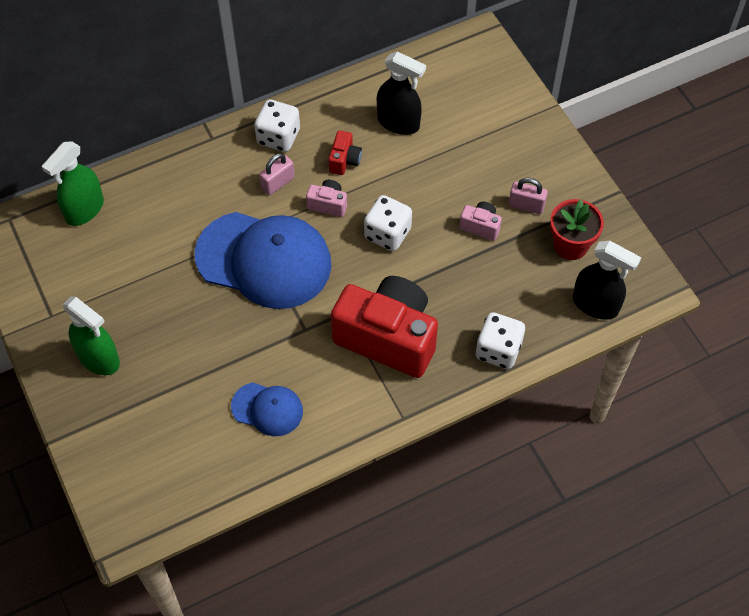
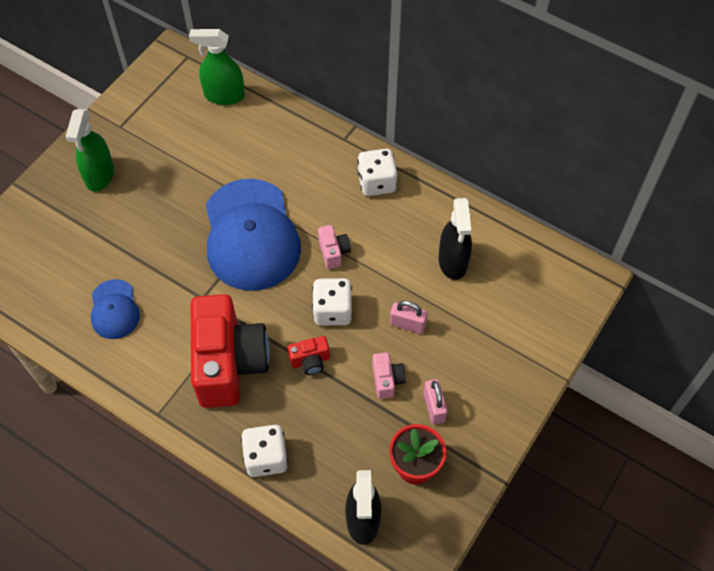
camera: 60 degrees right, 0 degrees up
(278, 183) = (331, 206): pink padlock -> pink padlock (407, 324)
(344, 160) = (385, 241): red camera -> red camera (310, 361)

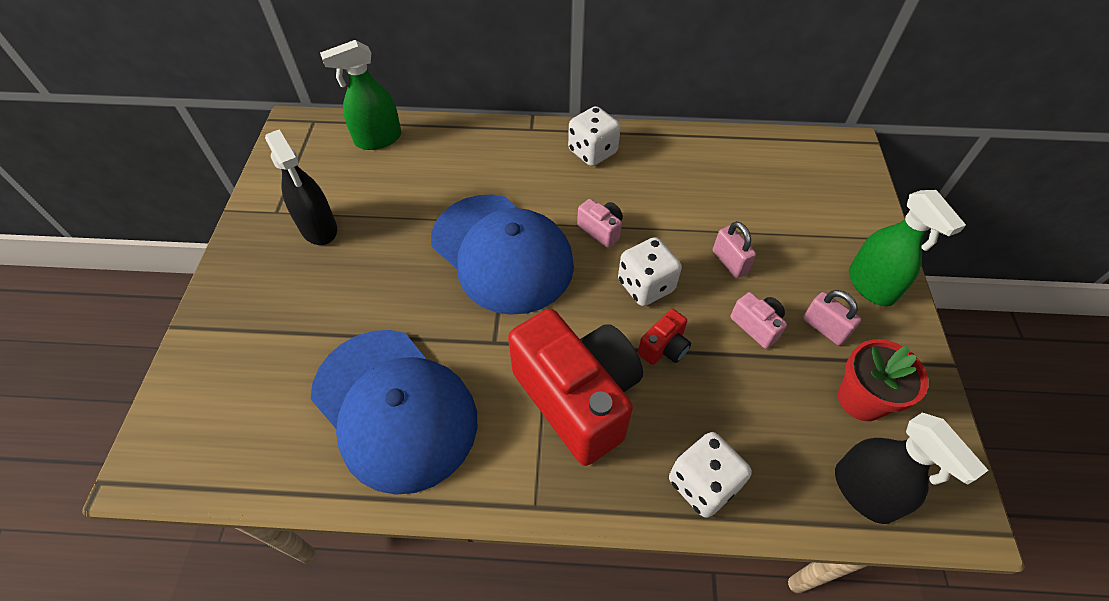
camera: 30 degrees left, 5 degrees down
(99, 175) = (281, 270): green spray bottle -> green spray bottle (871, 286)
(114, 310) = (394, 408): blue cap -> blue cap, size x2.02
(407, 324) = (729, 262): pink padlock -> pink padlock turned 75 degrees clockwise
(453, 261) = (720, 187): black spray bottle -> black spray bottle (319, 228)

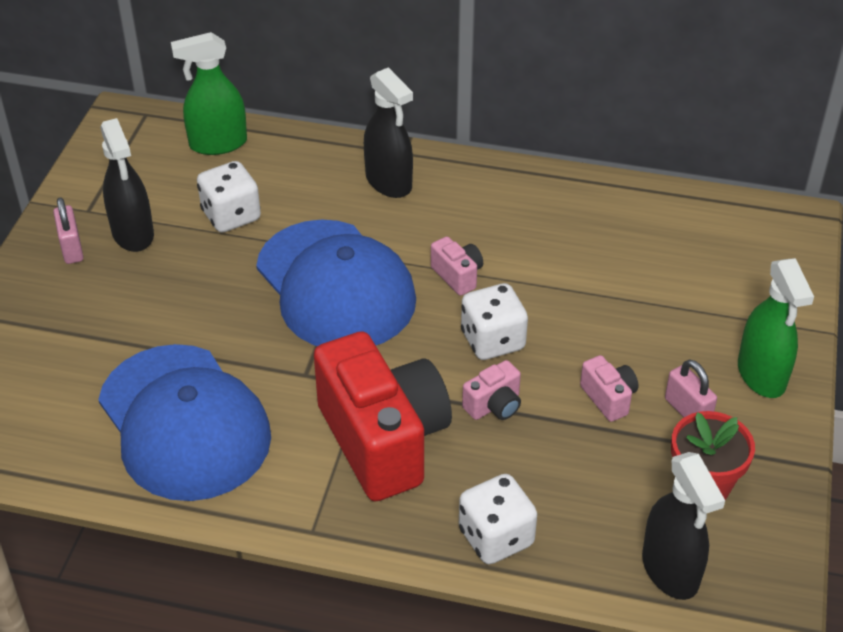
camera: 10 degrees right, 10 degrees down
(525, 155) = (389, 182): none -> black spray bottle
(592, 152) = (472, 188): white dice -> white dice (231, 216)
(664, 348) = (494, 405): red camera -> pink camera
(729, 262) = (599, 329): pink padlock -> pink padlock (71, 248)

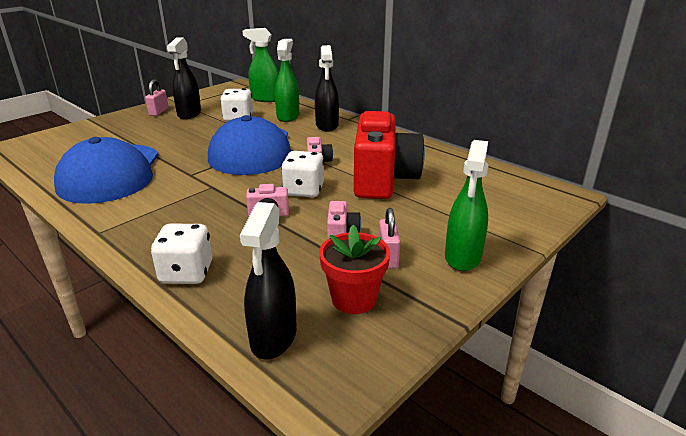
camera: 30 degrees right, 15 degrees down
(305, 180) = (288, 116): none -> green spray bottle
(383, 440) = (189, 209): red camera -> red camera (383, 180)

